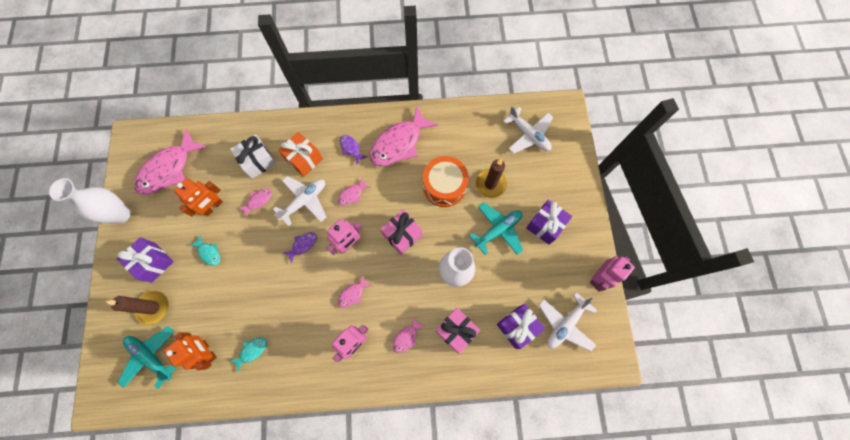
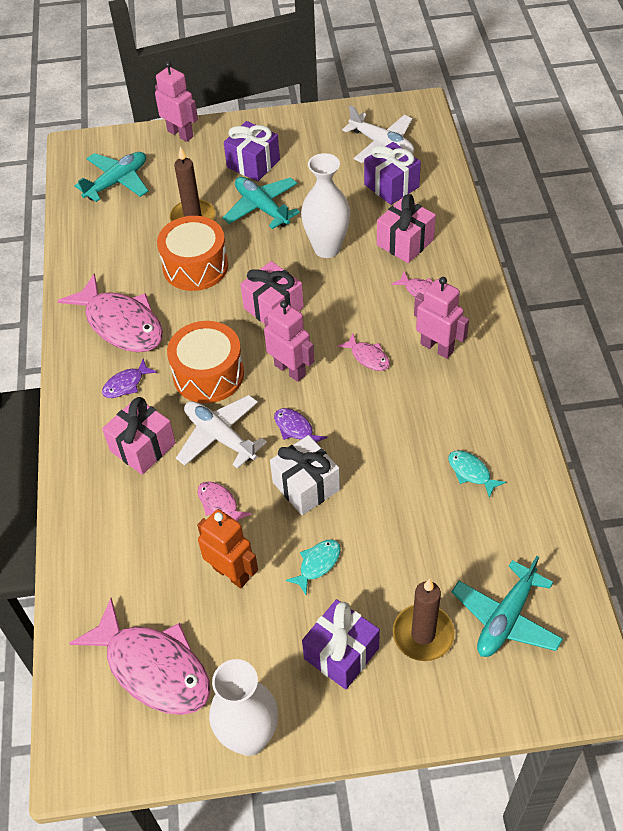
camera: 90 degrees left, 20 degrees down
(208, 351) = (481, 534): orange robot -> none
(258, 161) = (143, 516): white gift -> white gift (306, 486)
(304, 159) = (142, 447): orange gift -> pink gift
(352, 194) = (208, 374): pink fish -> orange drum
(528, 135) = (117, 182): white plane -> turquoise plane
(599, 277) = (320, 117): pink robot -> pink robot (180, 134)

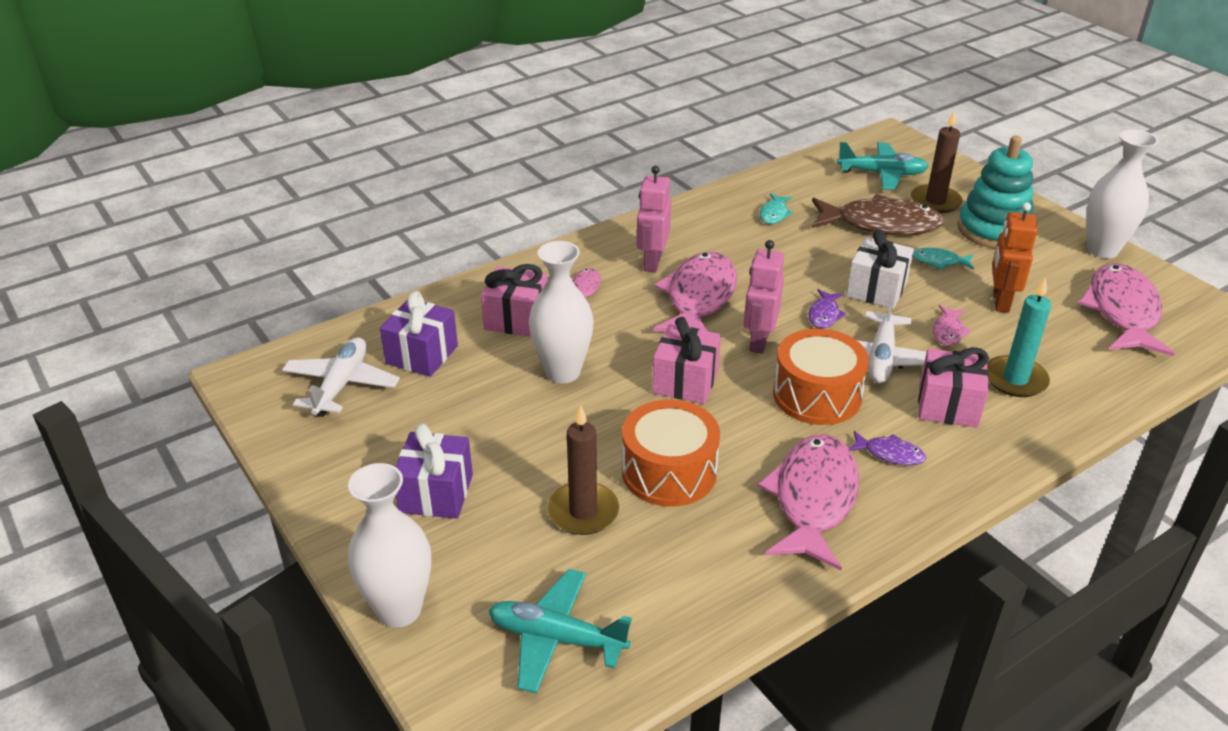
camera: 120 degrees left, 15 degrees down
(136, 511) = (1015, 379): none -> turquoise candle
(180, 134) = (399, 609): pink robot -> white vase
(262, 208) = (524, 451): turquoise plane -> none
(341, 653) = (993, 230): purple gift -> turquoise stacking toy
(368, 357) = (699, 298): pink fish -> pink fish, size x2.23
(406, 554) = (880, 224): none -> brown fish

